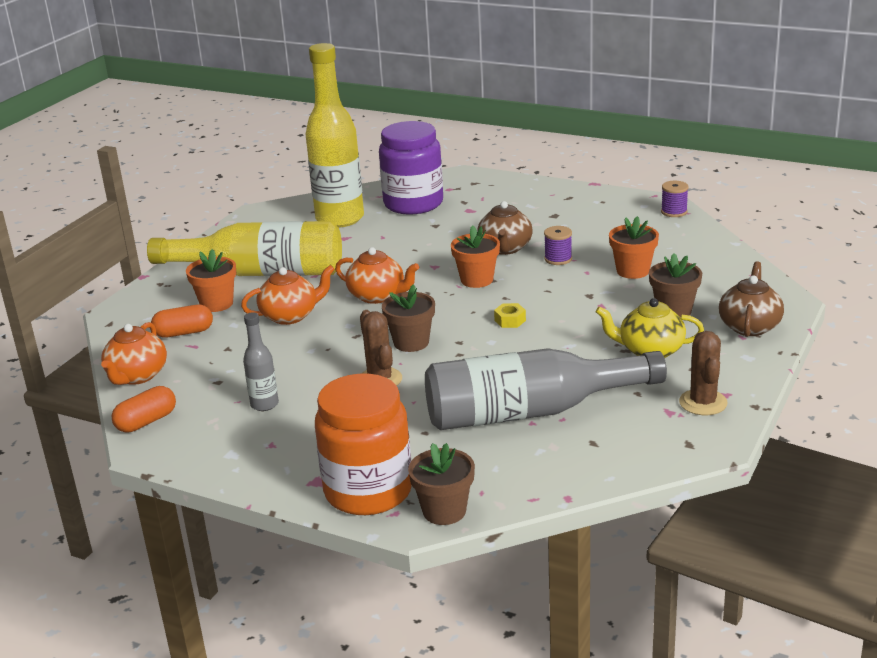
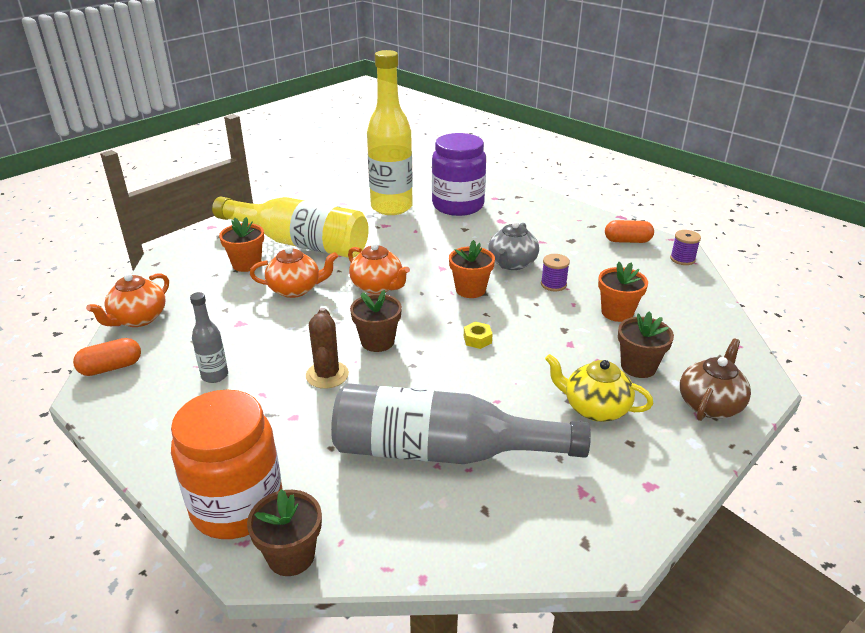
camera: 15 degrees right, 5 degrees up
(184, 333) = (203, 286): orange capsule -> orange capsule (627, 241)
(505, 248) = (512, 263): brown teapot -> grey teapot
(703, 402) = (623, 490): brown cactus -> none

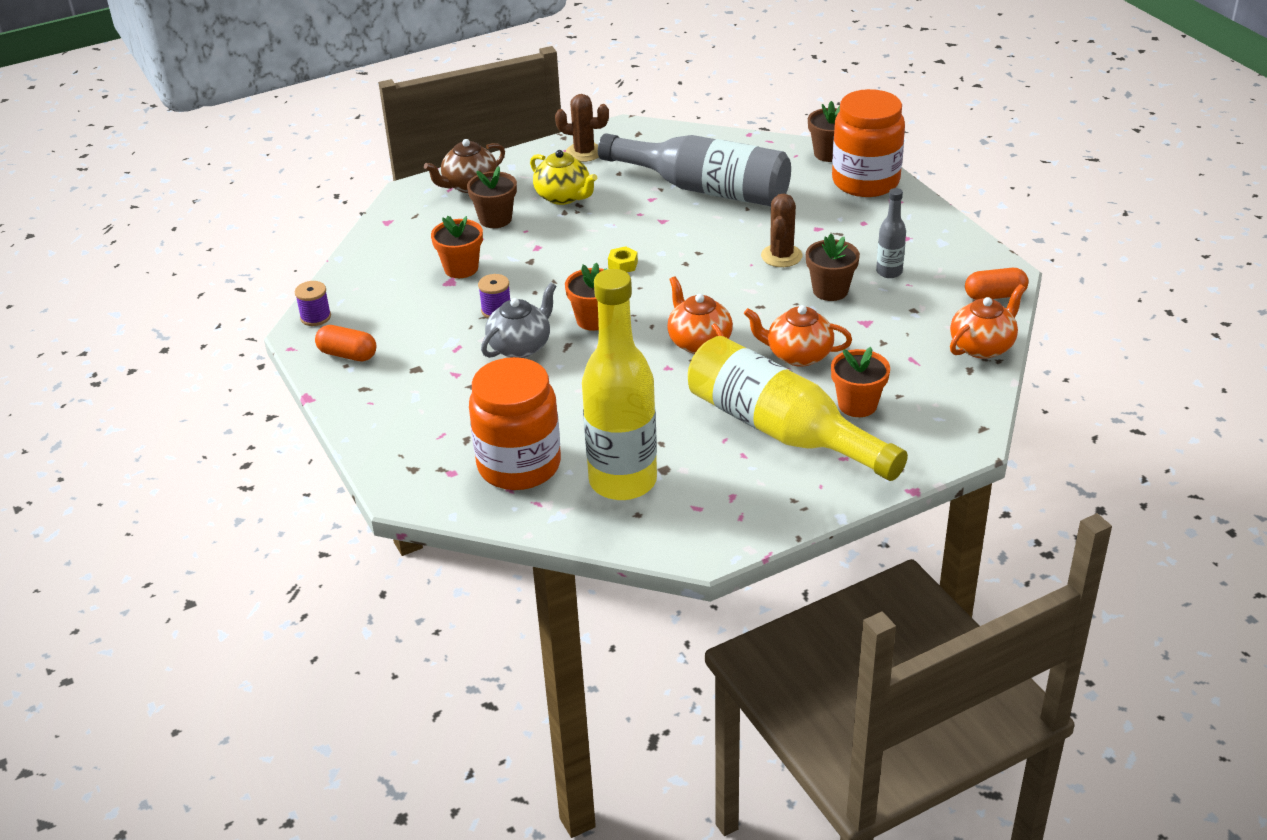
camera: 160 degrees left, 5 degrees up
(377, 341) = (723, 279): brown flower pot -> brown flower pot (830, 290)
(458, 205) = (519, 465): purple jar -> orange jar
(628, 485) = (584, 152): none -> brown cactus

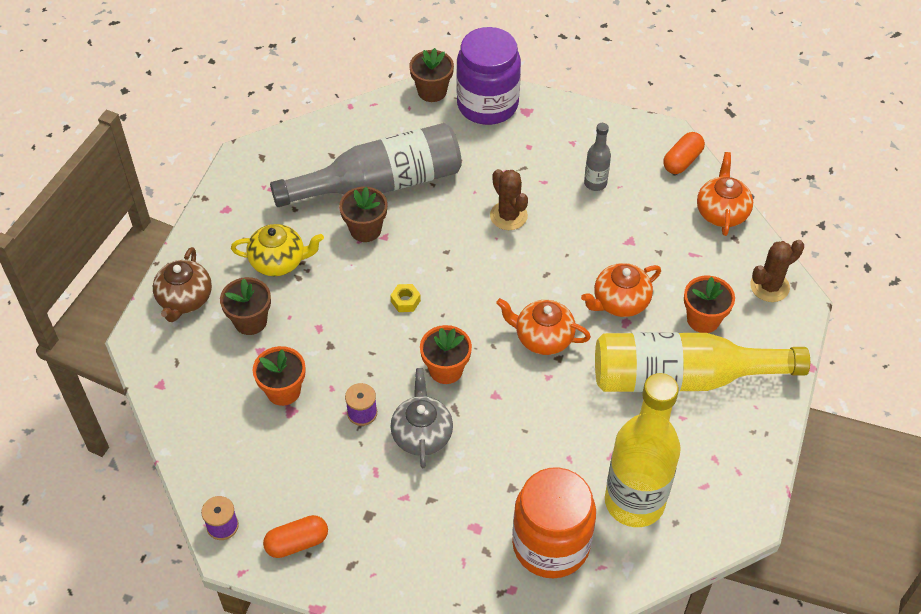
camera: 45 degrees left, 15 degrees up
(584, 152) = (241, 204): brown cactus -> brown cactus (769, 286)
(830, 290) = (576, 227): brown flower pot -> brown flower pot (365, 230)
(865, 181) = (487, 104): orange jar -> purple jar

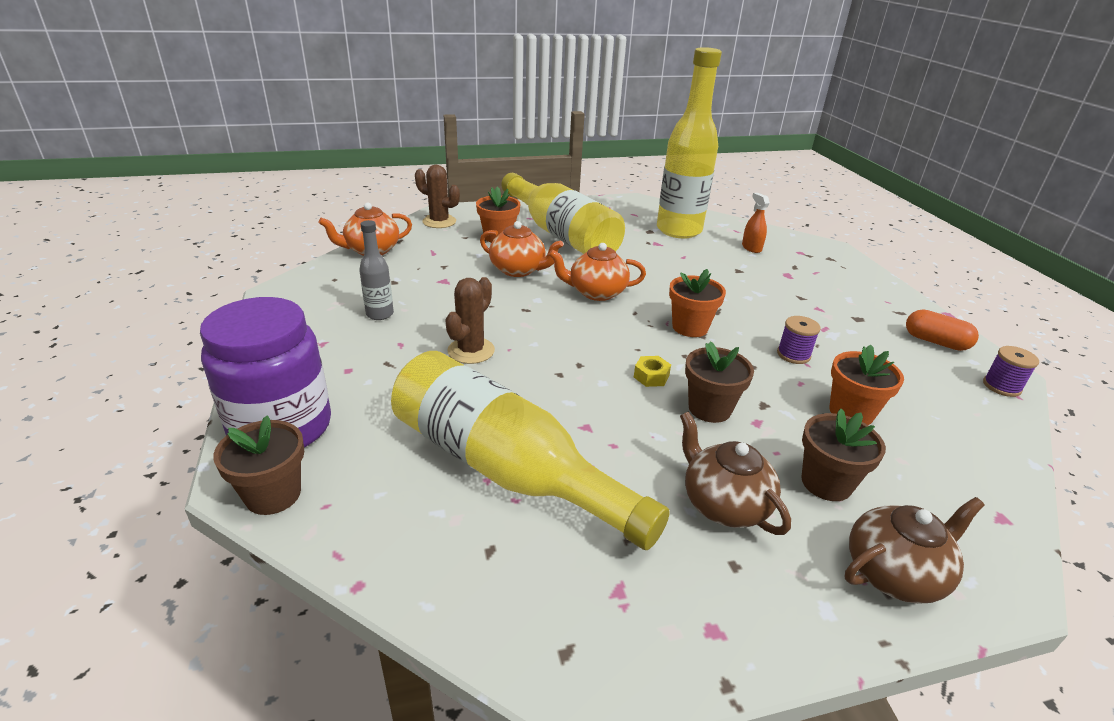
camera: 125 degrees left, 20 degrees down
(279, 261) = (723, 504): yellow teapot -> brown teapot
(365, 230) = (592, 447): brown flower pot -> brown flower pot (709, 408)
(380, 184) = (505, 468): grey bottle -> yellow bottle
(422, 434) = (762, 318): grey teapot -> none
(543, 338) = (596, 292): orange teapot -> orange teapot turned 105 degrees clockwise
(550, 544) = (751, 248): orange jar -> orange spray bottle
(682, 161) = (313, 279): orange capsule -> none

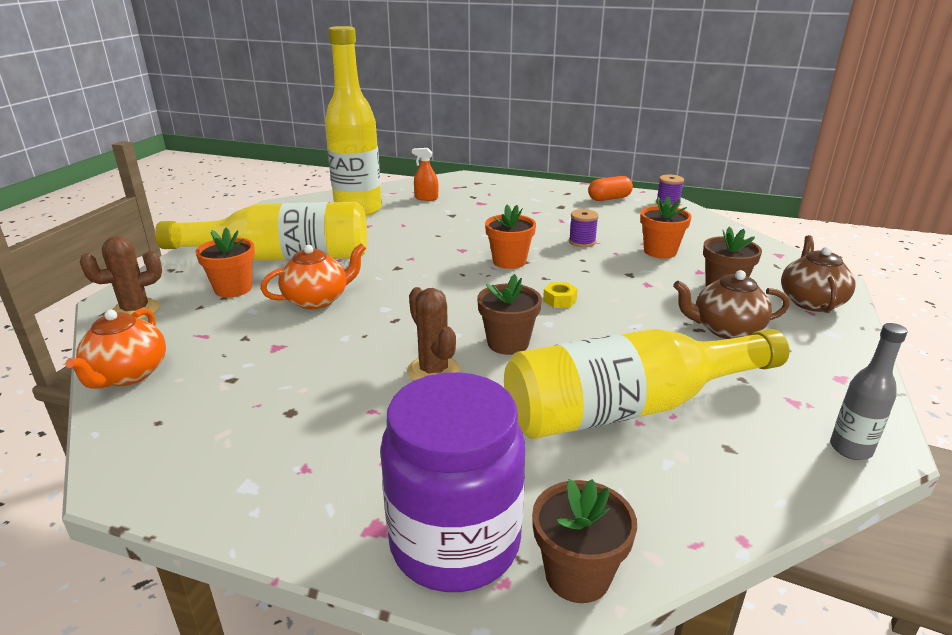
camera: 55 degrees left, 5 degrees down
(380, 314) = (292, 408): grey bottle -> grey bottle (850, 449)
(596, 292) = (410, 278): orange teapot -> none
(709, 408) = (619, 294): brown flower pot -> brown flower pot (508, 343)

